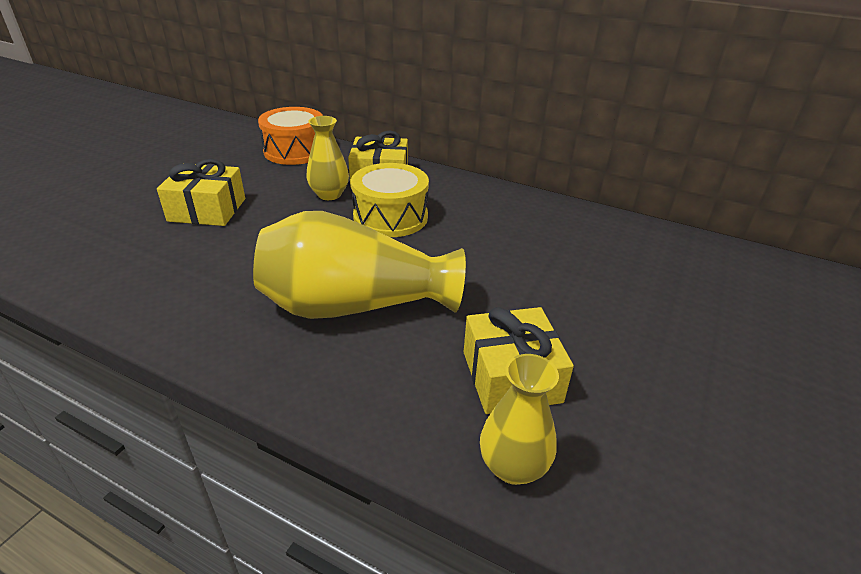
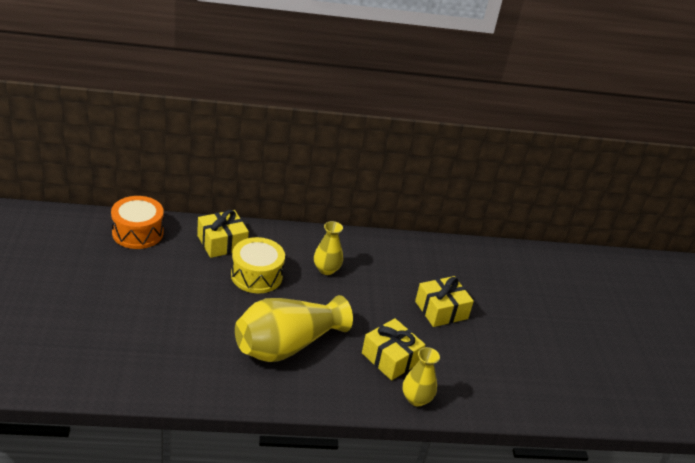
camera: 35 degrees left, 0 degrees up
(207, 210) = (130, 306): yellow gift -> yellow gift (441, 310)
(329, 194) = (201, 268): yellow vase -> yellow vase (326, 269)

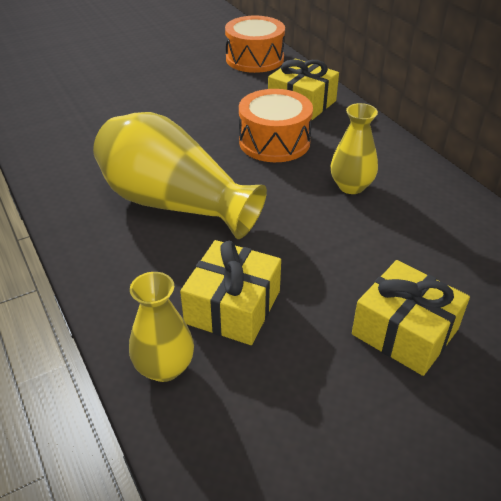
camera: 70 degrees right, 5 degrees up
(256, 275) = (274, 142): yellow drum -> orange drum

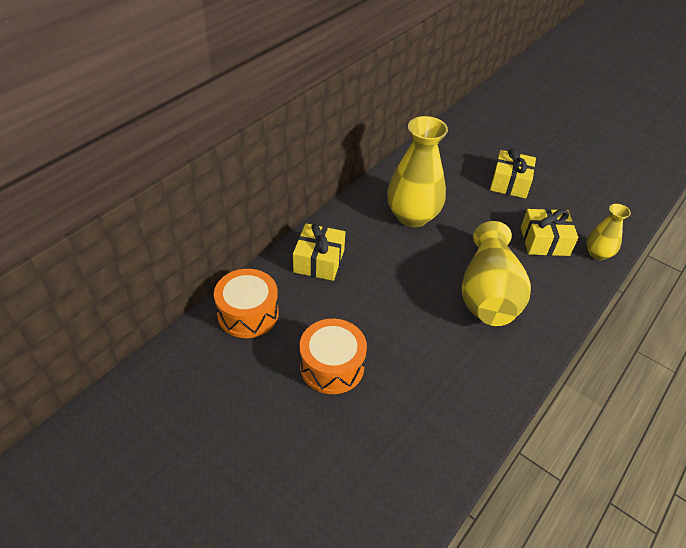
camera: 115 degrees left, 5 degrees up
(274, 142) = (384, 263): orange drum -> orange drum (332, 366)
(351, 186) = (412, 216): yellow vase -> yellow vase, size x1.88

